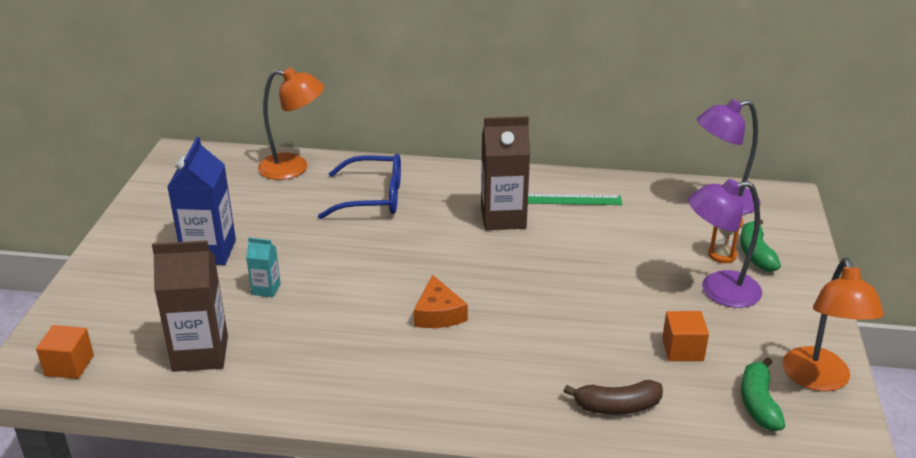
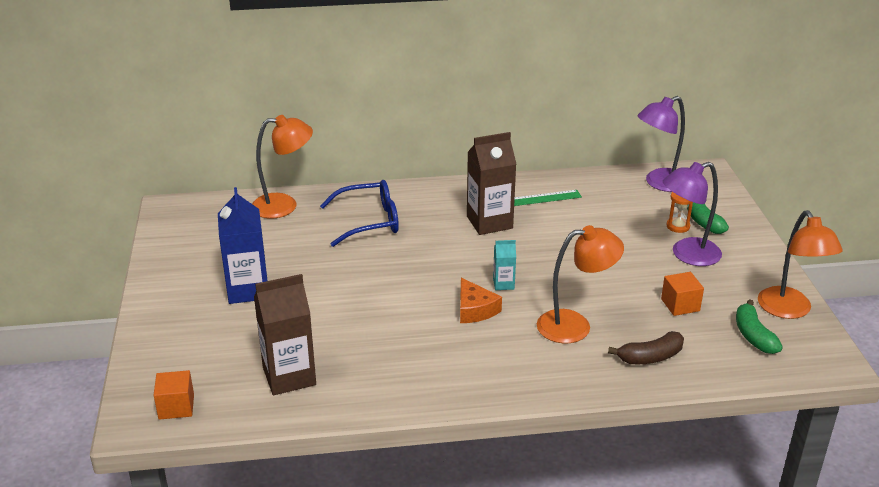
camera: 15 degrees left, 0 degrees up
(266, 289) = (317, 314): turquoise carton -> turquoise carton (503, 284)
(544, 352) = (575, 325): none -> orange lamp

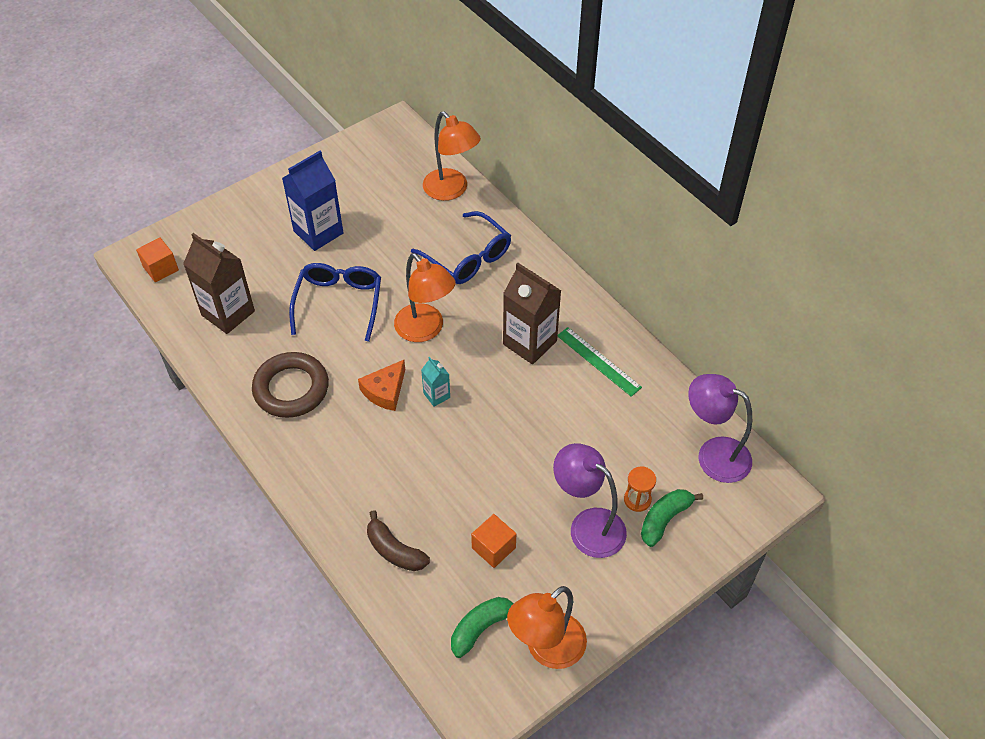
camera: 60 degrees right, 20 degrees up
(348, 304) = (339, 303): none -> blue glasses
(423, 363) = (291, 389): none -> brown ring
(575, 325) = (407, 474): orange lamp -> orange lamp (425, 330)

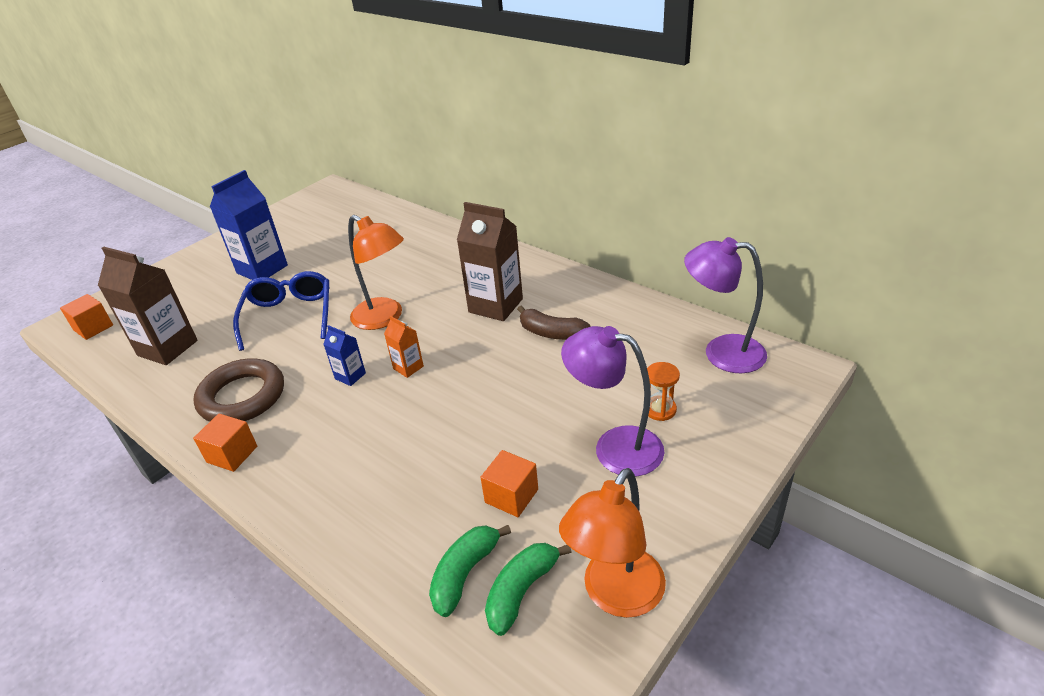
camera: 10 degrees left, 15 degrees down
(280, 447) = (232, 454): none -> orange cube
(385, 391) = (350, 376): orange cheese -> blue carton
(395, 550) = (389, 528): brown banana -> brown banana (551, 333)
(436, 395) = (408, 367): turquoise carton -> orange carton
(451, 190) = (389, 218): orange lamp -> none
(468, 257) = (416, 258): blue glasses -> none
(598, 361) = (570, 305): green ruler -> none
(664, 519) = (698, 421): green banana -> green banana (465, 574)

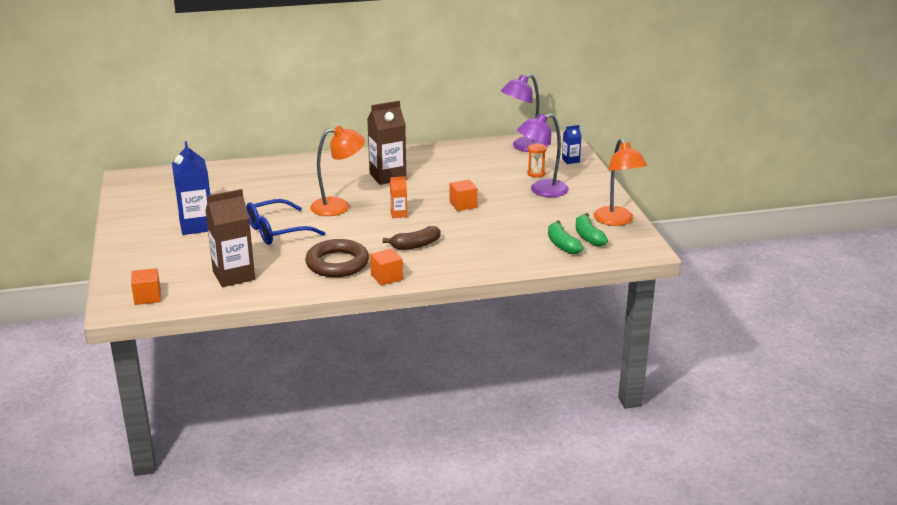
camera: 55 degrees left, 10 degrees down
(289, 316) = (277, 231): blue glasses -> blue glasses turned 60 degrees counterclockwise
(350, 376) = (376, 230): blue carton -> blue carton (570, 160)
(511, 496) = (534, 221): orange cube -> orange cube (463, 205)
(551, 333) = (439, 173): brown banana -> brown banana (415, 245)

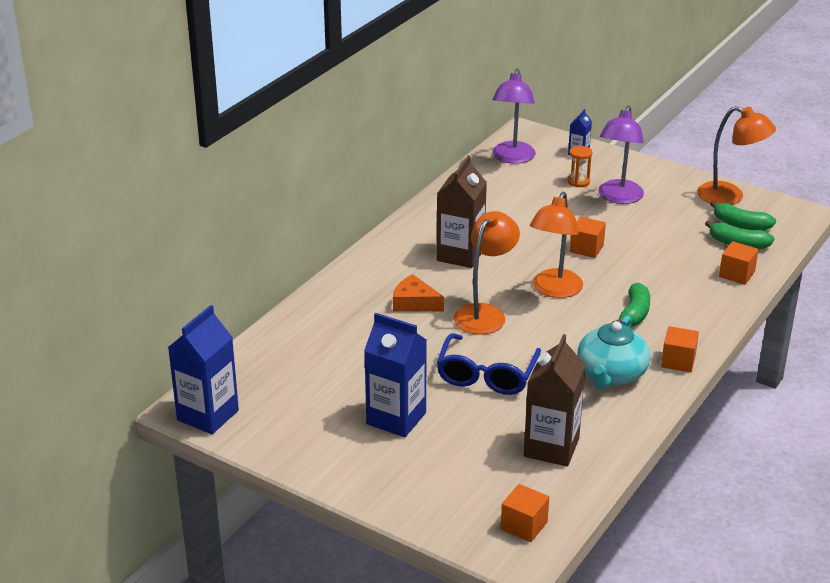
camera: 45 degrees left, 5 degrees up
(129, 183) = (208, 415): none -> blue carton
(316, 185) = (414, 303): none -> orange cheese
(337, 263) = (611, 374): brown ring -> turquoise teapot
(398, 214) = (554, 290): orange carton -> orange lamp
(415, 245) = (634, 314): brown banana -> green banana
(523, 258) = (736, 274): none -> orange cube

